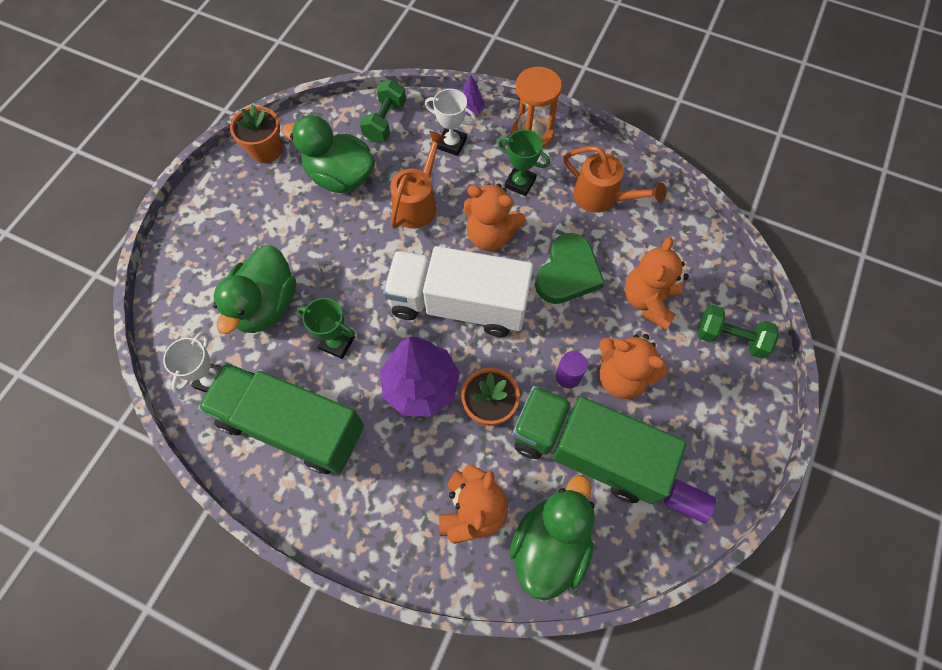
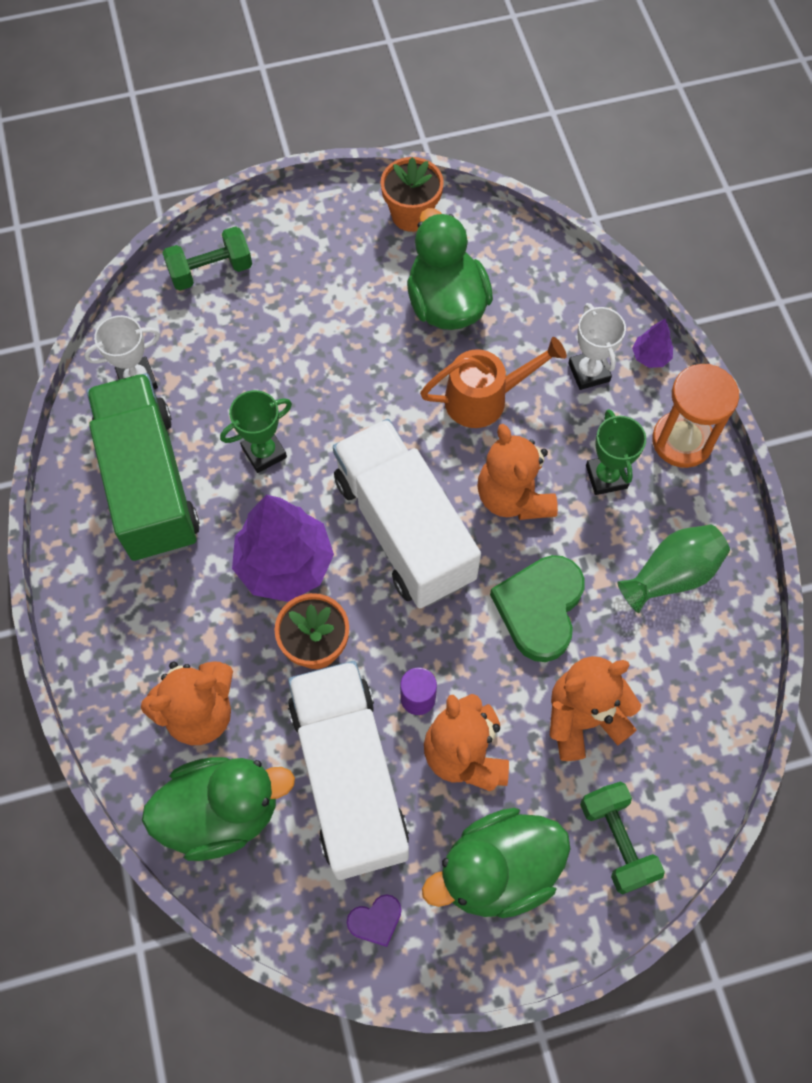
camera: 50 degrees right, 0 degrees up
(266, 305) = (248, 359): green duck -> green duck (497, 870)
(337, 343) = (264, 452): green trophy -> green trophy turned 75 degrees clockwise
(385, 122) = (552, 289): green dumbbell -> green dumbbell (211, 271)
(567, 273) = (540, 608): green heart -> green heart turned 120 degrees clockwise
(586, 451) = (349, 777): green truck -> white truck
(602, 197) = (671, 575): orange watering can -> green vase
(684, 502) = (375, 920): purple cylinder -> purple heart

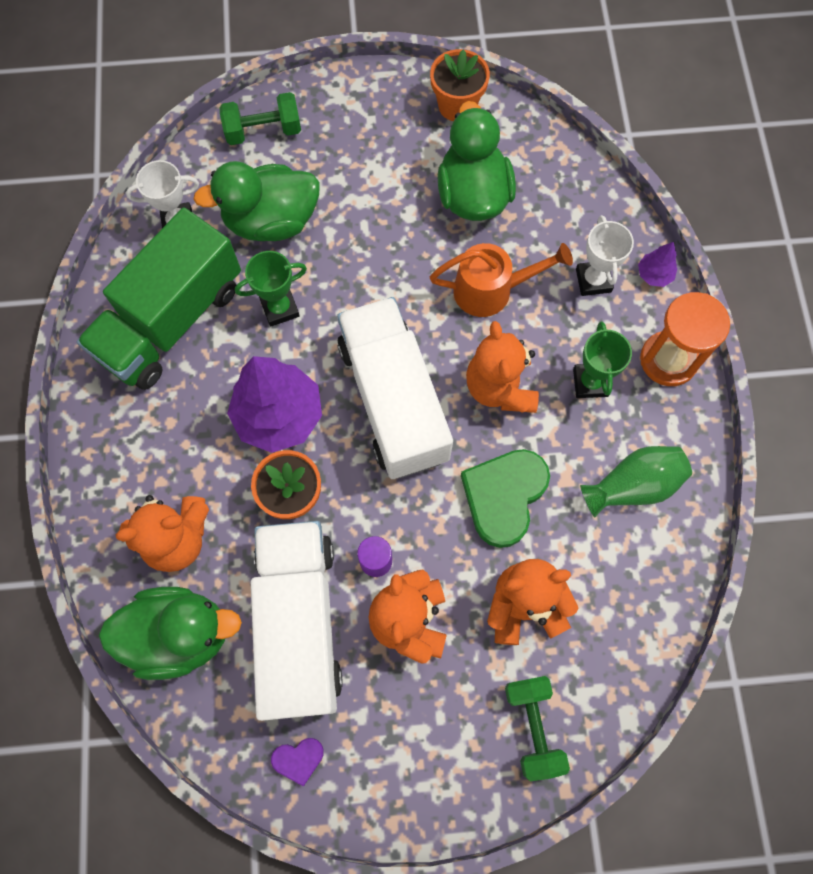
camera: 10 degrees right, 5 degrees up
(149, 484) = (171, 321): green truck -> green truck turned 135 degrees counterclockwise
(497, 870) = (418, 733): green duck -> green duck (271, 221)

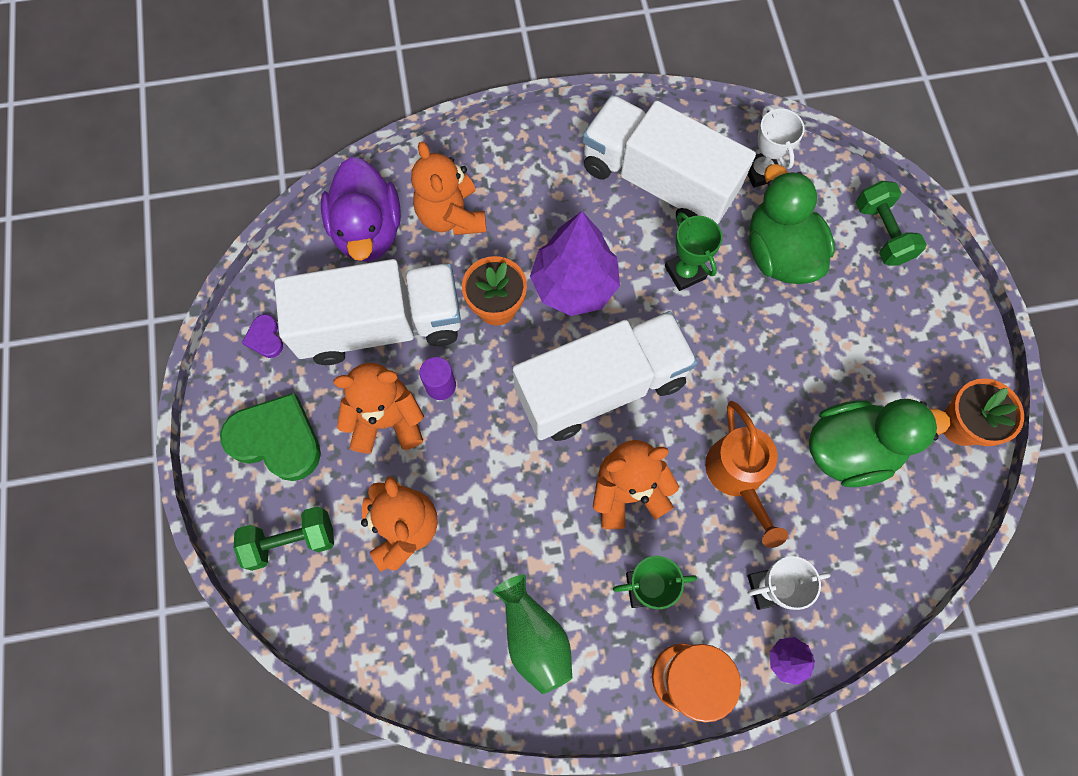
camera: 85 degrees right, 0 degrees up
(171, 321) = (658, 181): green truck -> white truck
(180, 634) = (368, 231): green duck -> purple duck
(504, 496) = (512, 502): green heart -> green heart (276, 439)

